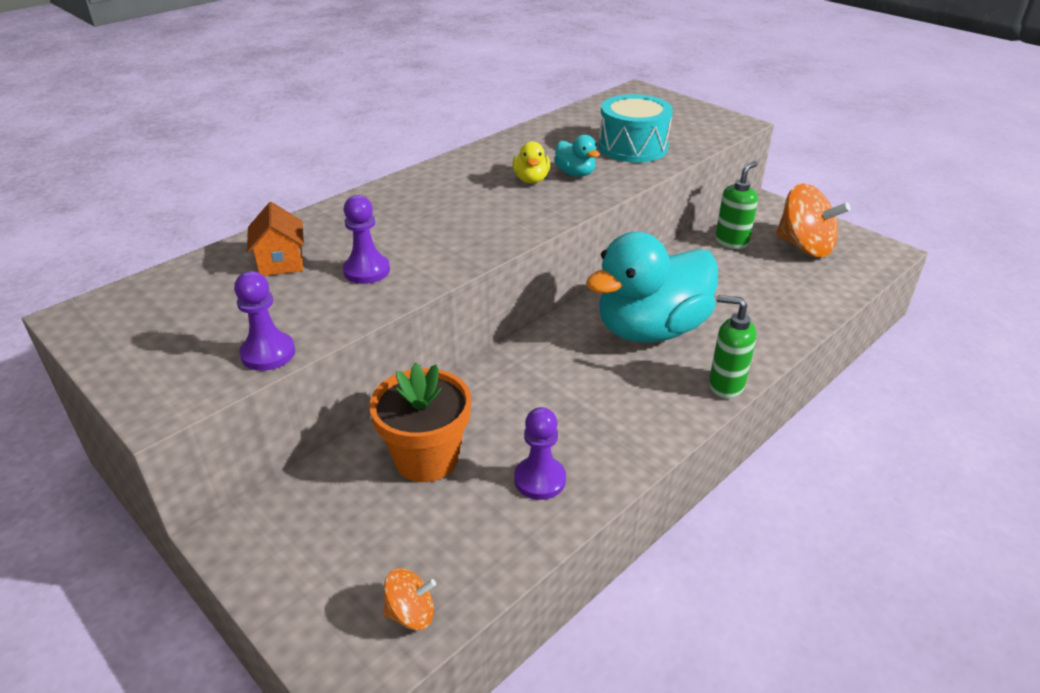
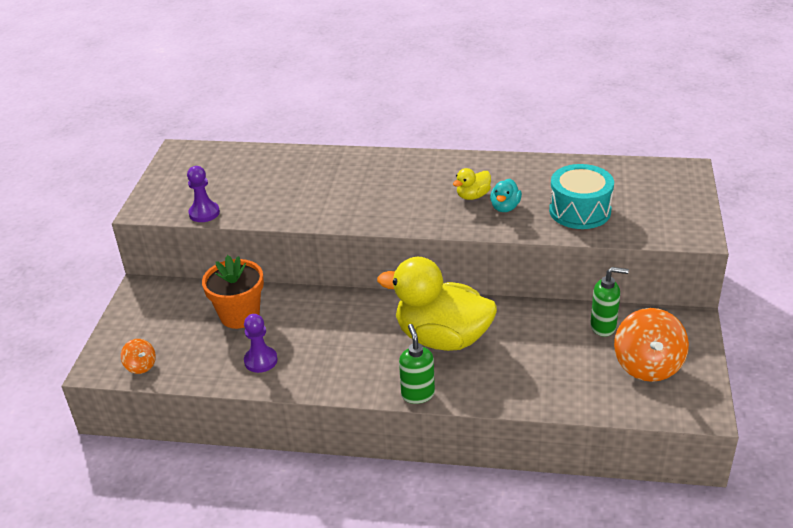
camera: 55 degrees right, 0 degrees up
(281, 262) = (279, 171): orange house -> none
(366, 271) = (301, 199): purple pawn -> none
(651, 329) = (442, 338): turquoise duck -> yellow duck

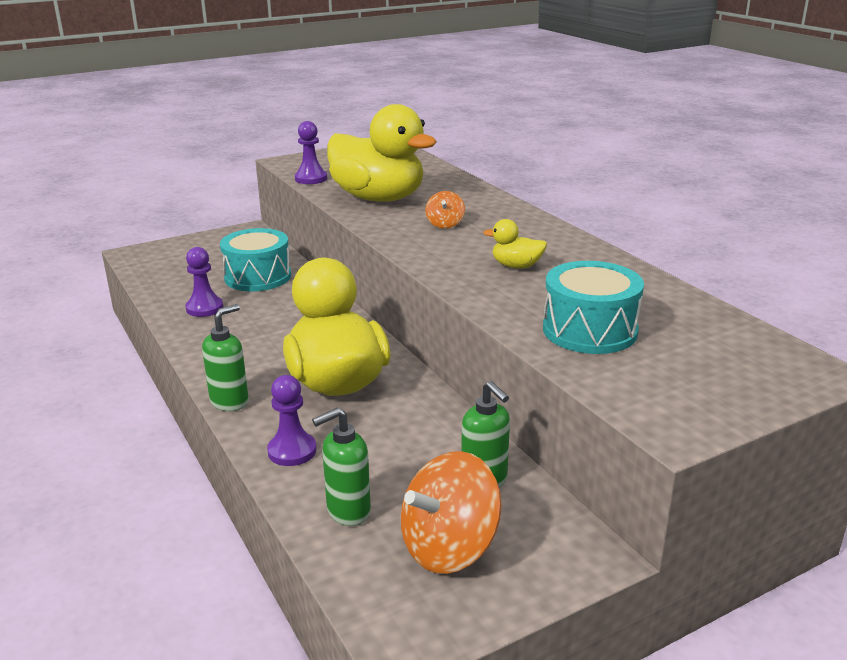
camera: 50 degrees right, 10 degrees down
(141, 366) = (150, 266): orange spinning top -> orange spinning top (445, 224)
(239, 315) = (258, 277): orange flower pot -> turquoise drum
(290, 199) = (378, 198): none -> yellow duck
(504, 388) = (292, 451): none -> purple pawn
(505, 207) = (523, 288): turquoise duck -> none
(586, 389) = (348, 511): none -> green soap dispenser

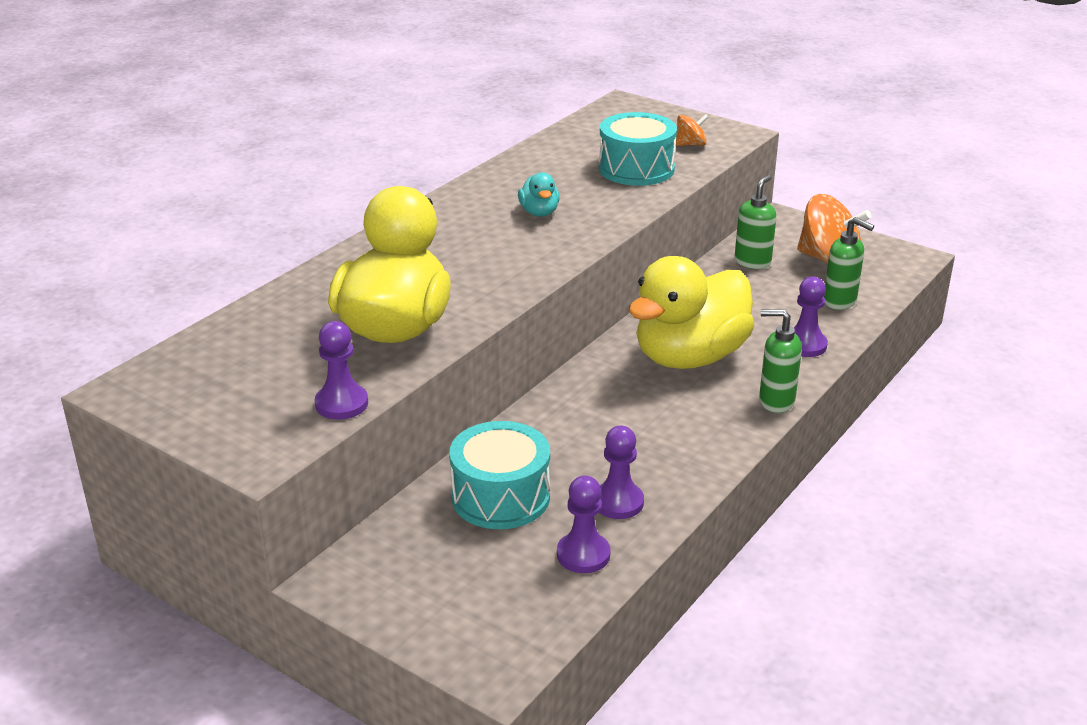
camera: 115 degrees left, 5 degrees up
(177, 288) = (583, 555): none -> purple pawn
(445, 224) = (456, 267): orange spinning top -> orange spinning top (690, 144)
(516, 266) = (539, 212): yellow duck -> turquoise duck

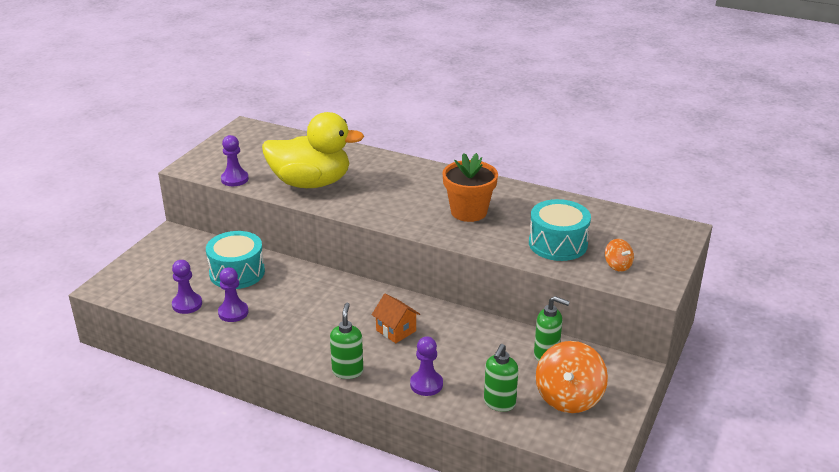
camera: 80 degrees right, 0 degrees up
(539, 212) = (469, 212): turquoise duck -> orange flower pot
(689, 357) = (396, 330): yellow duck -> orange house

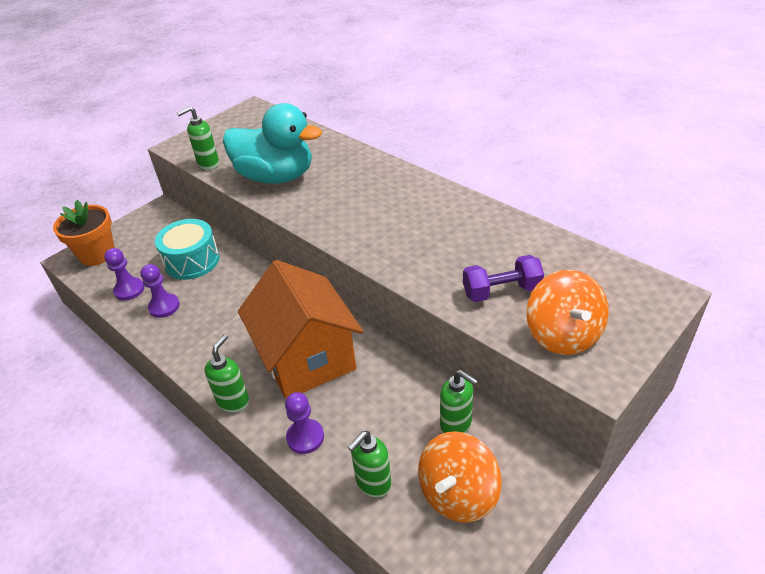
camera: 20 degrees right, 10 degrees up
(234, 179) = (208, 164): purple pawn -> green soap dispenser
(311, 183) = (276, 177): yellow duck -> turquoise duck
(396, 330) = (307, 358): orange house -> orange house, size x2.40
(469, 212) = (418, 233): orange flower pot -> orange flower pot (97, 254)
(558, 244) = (501, 291): turquoise drum -> purple dumbbell
(617, 265) = (563, 335): orange spinning top -> orange spinning top, size x1.99

